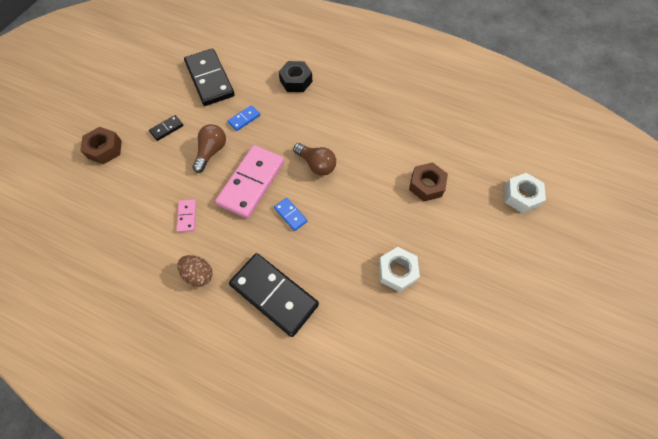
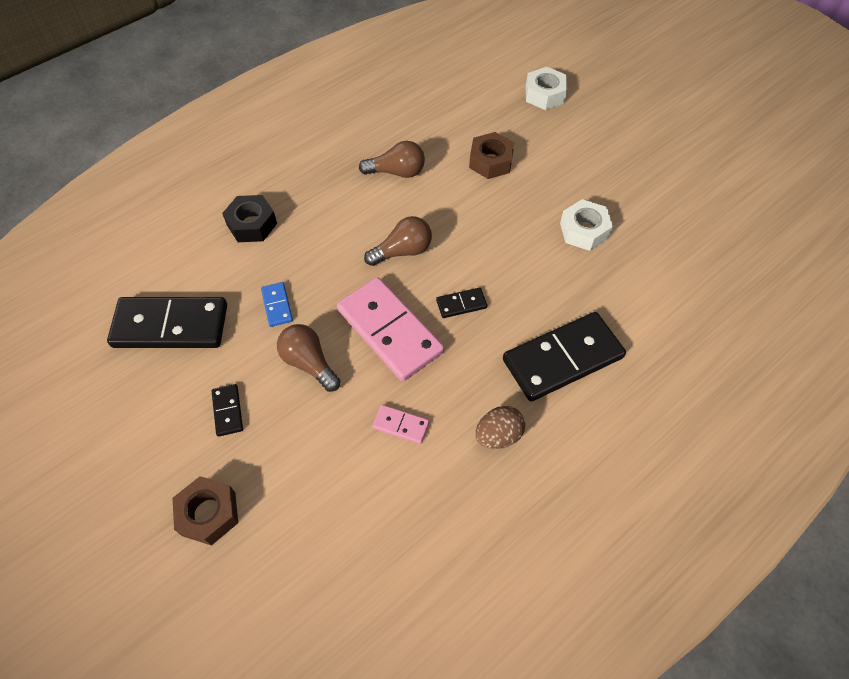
camera: 65 degrees left, 5 degrees down
(290, 214) = (461, 304): blue domino -> black domino
(381, 134) = (397, 172): none -> brown light bulb

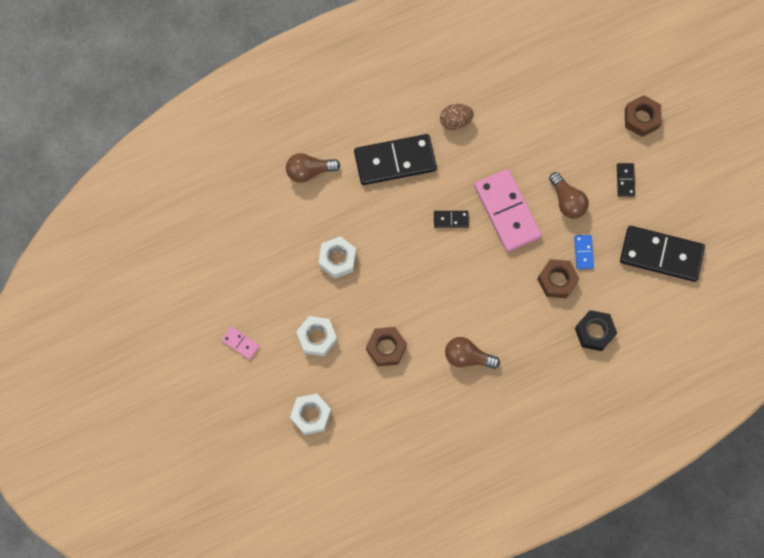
camera: 165 degrees left, 15 degrees up
(307, 267) = (557, 280): none -> brown nut
(401, 425) = (515, 143): pink domino -> pink domino (240, 343)
(403, 251) = (482, 276): brown light bulb -> brown light bulb (309, 171)
(570, 155) = (317, 337): none -> white nut

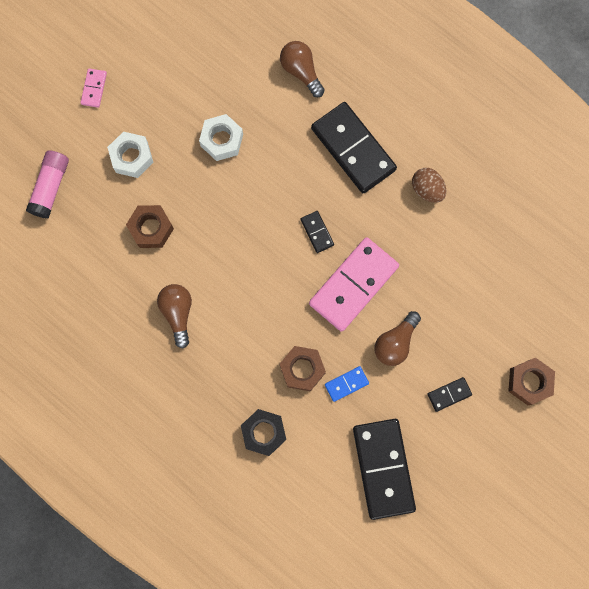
camera: 65 degrees right, 5 degrees up
(311, 415) = (50, 187): white nut -> pink glue stick

